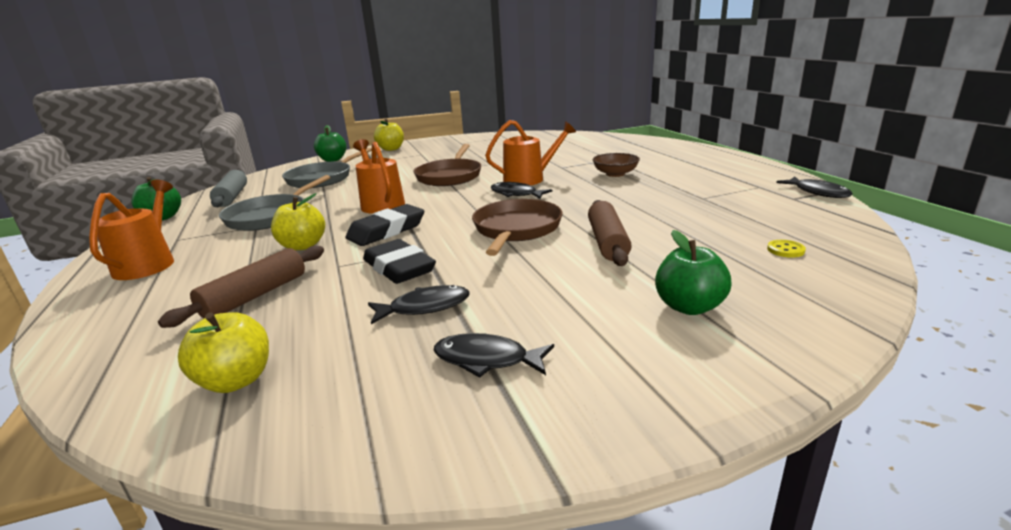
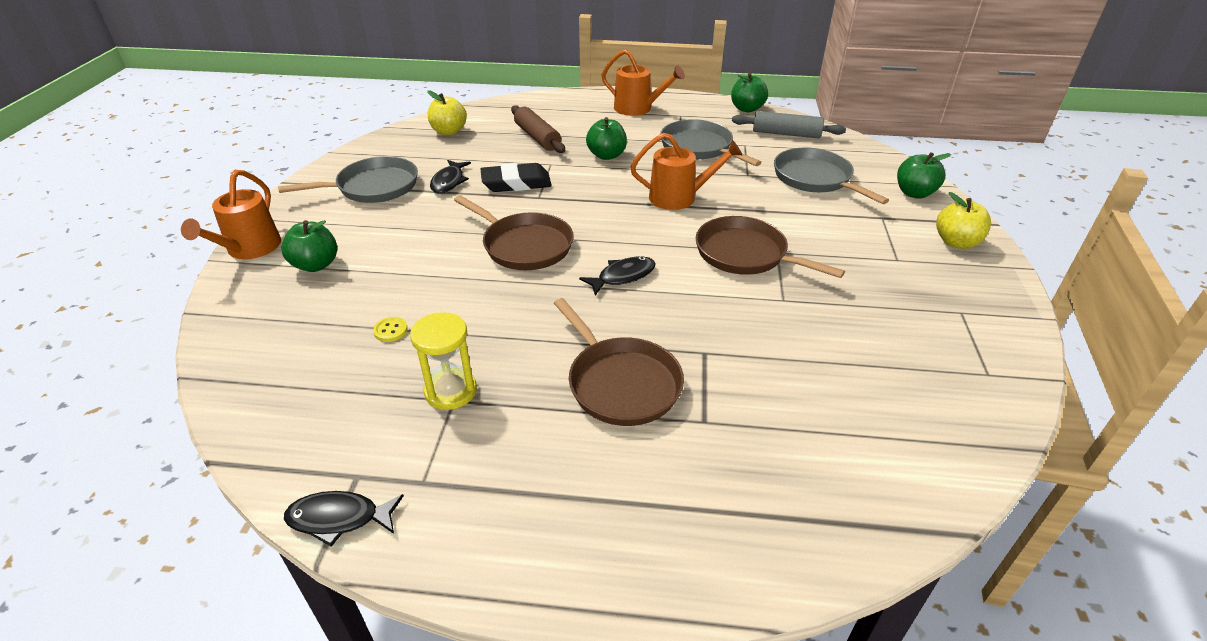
camera: 115 degrees right, 15 degrees up
(303, 246) = (606, 155): yellow apple -> green apple
(386, 231) = (598, 189): black eraser -> none
(487, 360) = (373, 187): black fish -> grey pan
(529, 179) = (672, 304): orange watering can -> orange watering can (249, 249)
(607, 242) = (439, 278): brown rolling pin -> none
(615, 174) = (620, 383): brown bowl -> brown pan
(699, 200) = (451, 391): none -> yellow hourglass
(785, 250) = (297, 360): yellow button -> yellow button (390, 330)

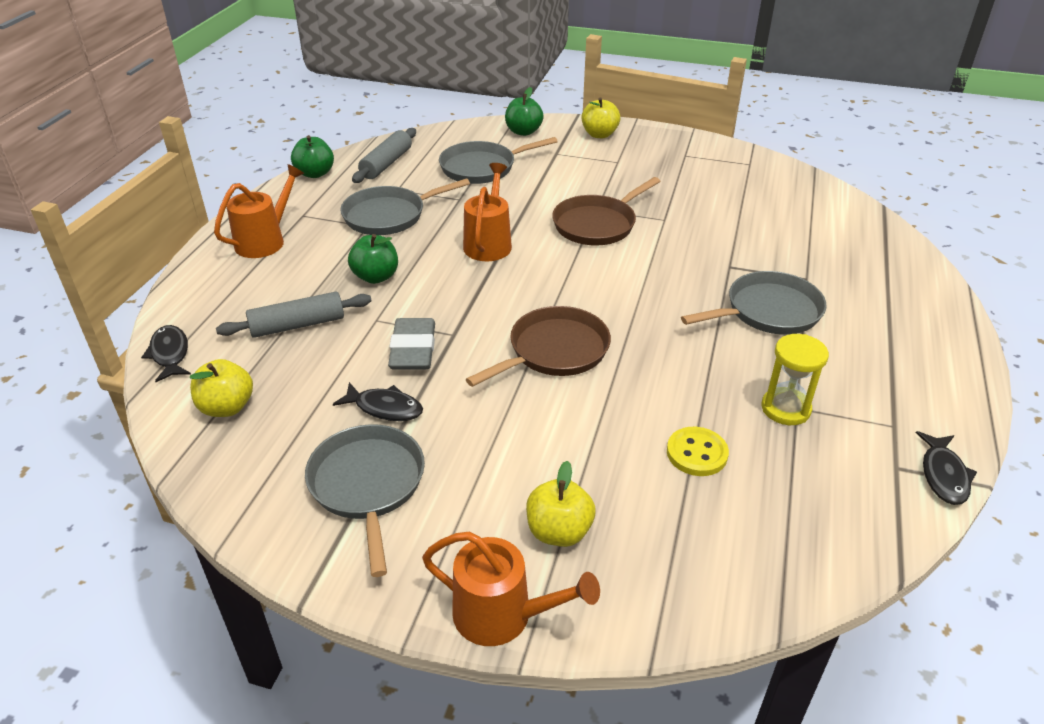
camera: 80 degrees left, 0 degrees up
(316, 265) = (559, 531): green apple -> yellow apple
(390, 330) = (697, 453): yellow button -> yellow button, size x1.68
(516, 183) = (413, 349): black eraser -> grey eraser
(537, 137) = (298, 325): brown rolling pin -> grey rolling pin
(620, 383) = (768, 311): brown pan -> grey pan
(623, 276) = (621, 293): black fish -> black fish (170, 354)

